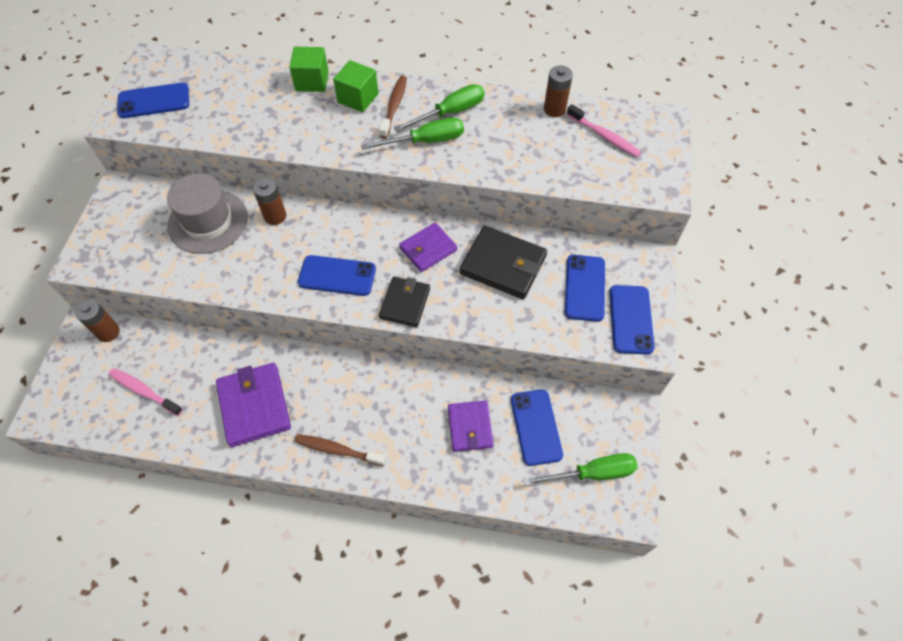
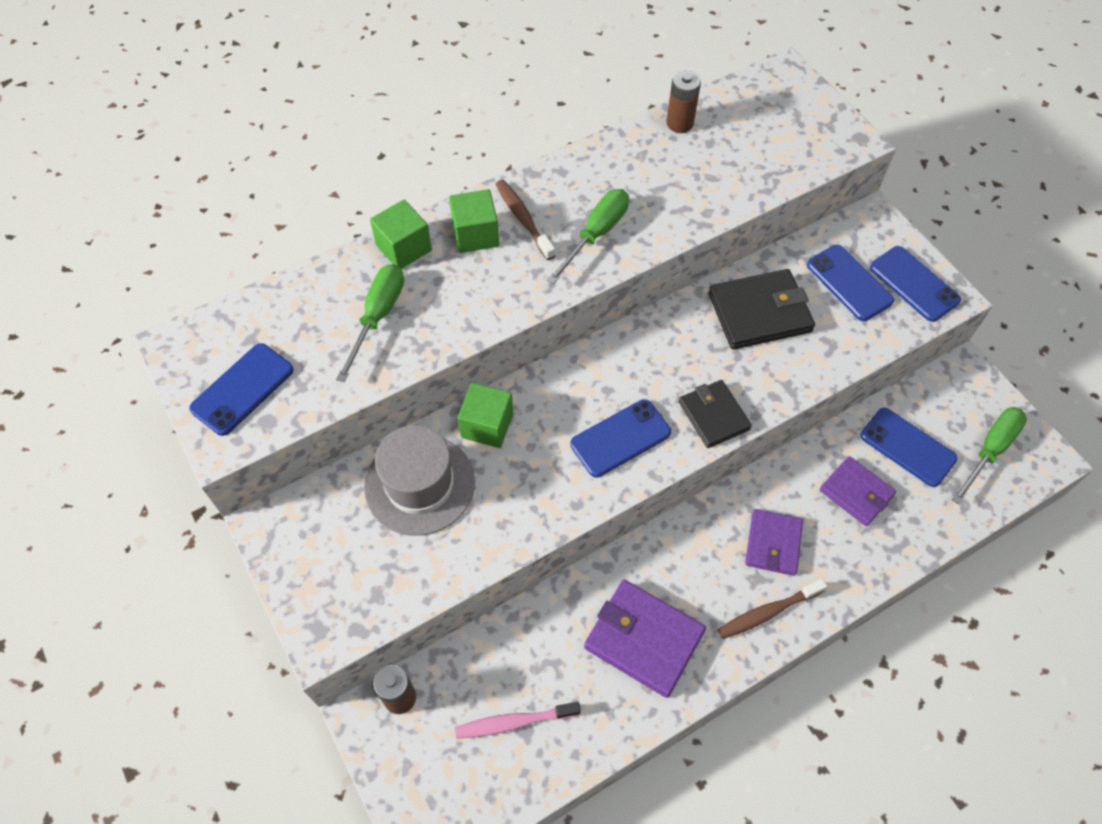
camera: 40 degrees left, 0 degrees up
(275, 216) = (487, 425): brown battery -> green cube
(428, 249) = (677, 347): purple wallet -> purple wallet (773, 544)
(450, 112) = (586, 189): green screwdriver -> green screwdriver (378, 316)
(604, 136) = (751, 122): pink toothbrush -> none

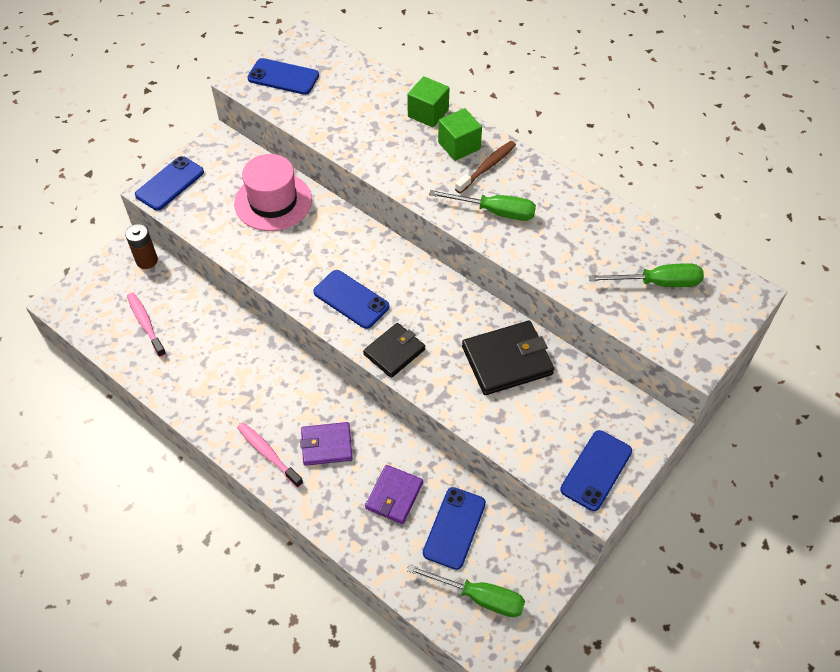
camera: 70 degrees right, 5 degrees down
(378, 316) = (365, 119): green screwdriver -> green screwdriver (658, 283)
(419, 484) = (273, 201): grey hat -> pink hat
(487, 425) = (331, 222): green cube -> none
(644, 639) = (223, 381): purple wallet -> none
(679, 123) = (640, 234): brown battery -> none
(759, 312) = (507, 360): black wallet -> black wallet turned 75 degrees counterclockwise
(768, 612) = (268, 454): brown toothbrush -> pink toothbrush
(849, 283) = (571, 419): blue phone -> blue phone (170, 183)

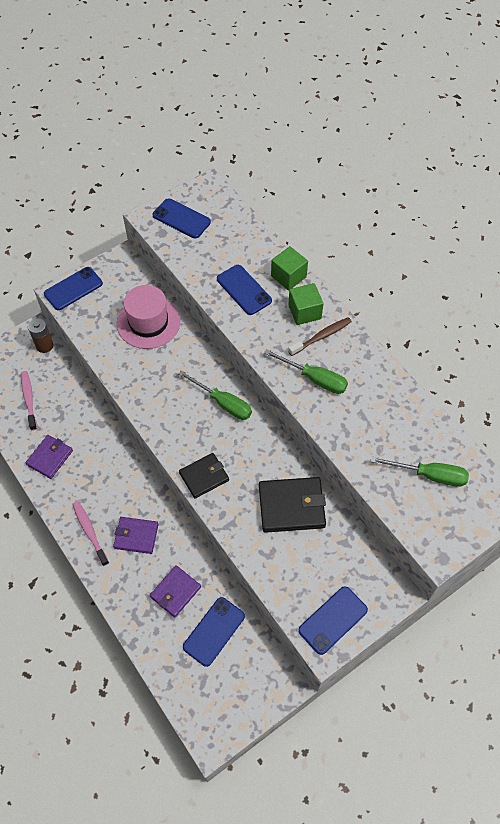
camera: 15 degrees right, 5 degrees up
(192, 382) = (50, 457): none -> purple wallet
(351, 299) = (184, 423): blue phone -> blue phone (244, 290)
(479, 597) = (215, 694): green screwdriver -> green screwdriver (223, 403)

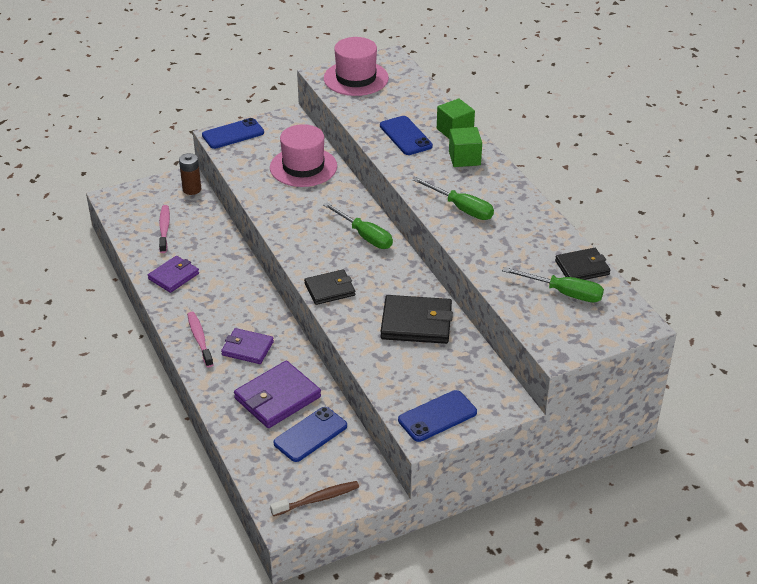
camera: 10 degrees right, 20 degrees down
(175, 592) = (277, 398): purple wallet -> purple wallet, size x1.53
(181, 219) = (356, 78): blue phone -> pink hat
(321, 336) = (477, 178): brown toothbrush -> brown toothbrush (317, 499)
(439, 439) = (582, 267): none -> black wallet

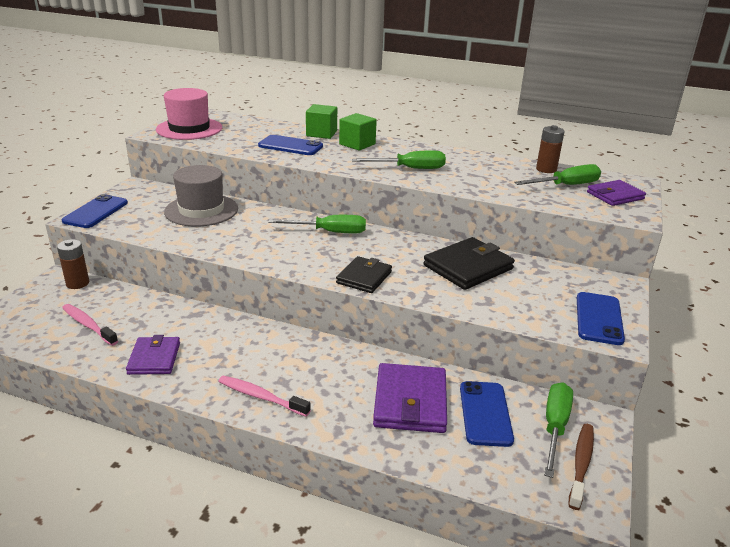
camera: 45 degrees left, 10 degrees down
(247, 348) = (320, 378): purple wallet -> purple wallet (615, 196)
(303, 167) = (201, 210): pink hat -> grey hat
(339, 471) = (555, 427): none -> green screwdriver
(582, 267) = (546, 169): black wallet -> brown battery

